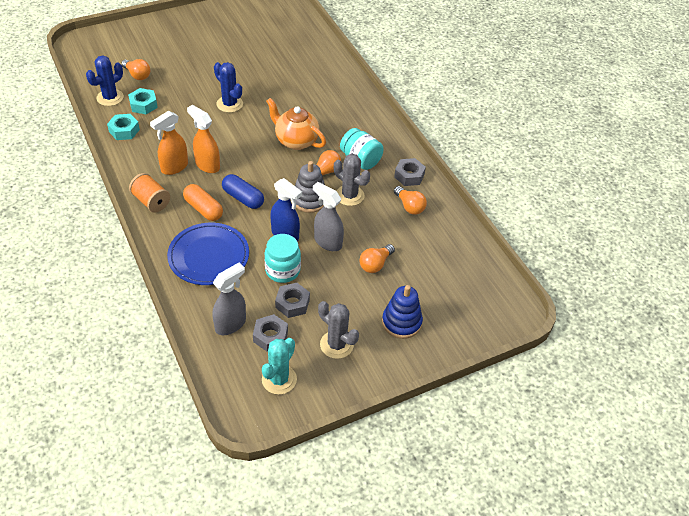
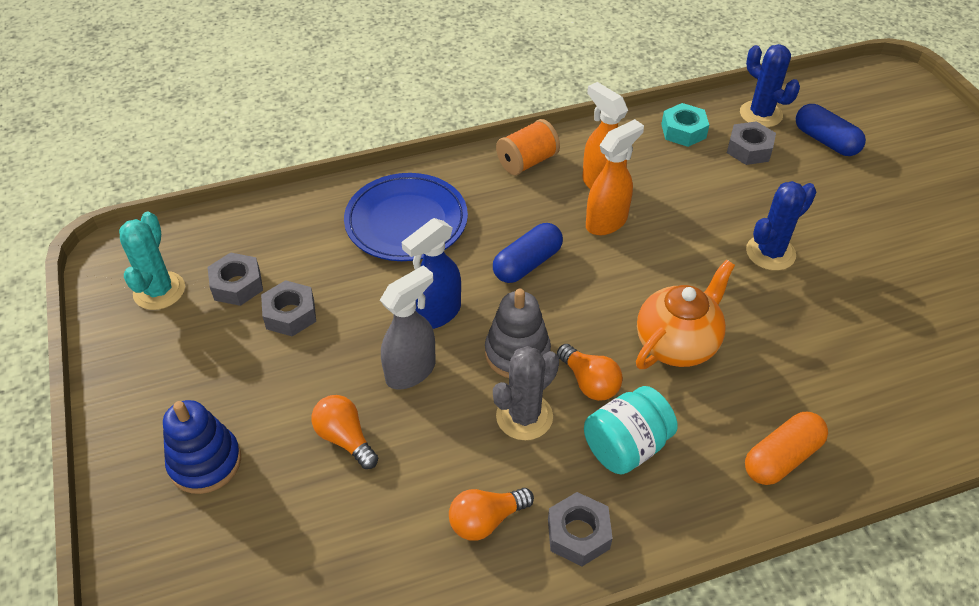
camera: 100 degrees right, 0 degrees up
(137, 75) = (825, 141): orange light bulb -> blue capsule
(143, 105) = (749, 149): turquoise nut -> grey nut
(203, 209) = (506, 217): orange capsule -> orange capsule (781, 457)
(231, 324) = (273, 243): grey spray bottle -> none
(279, 379) = (159, 291): turquoise cactus -> turquoise cactus turned 60 degrees clockwise
(282, 270) = (360, 306): turquoise jar -> none
(336, 345) = (193, 364): grey cactus -> none

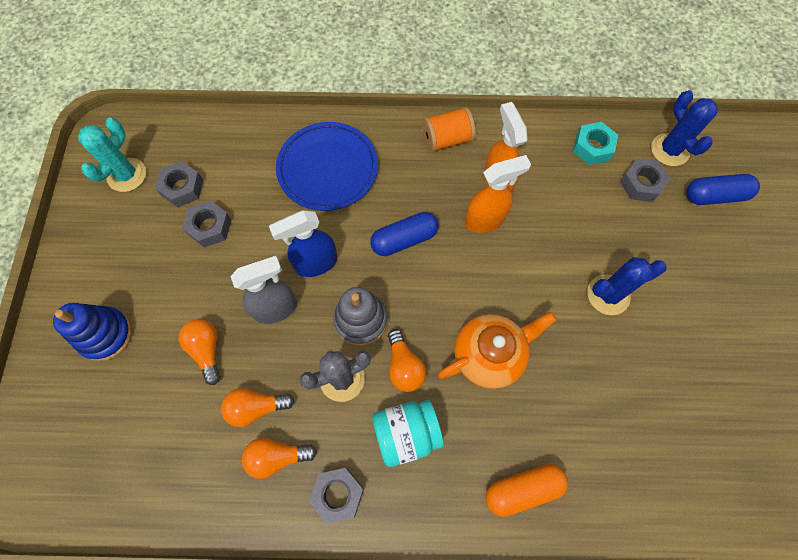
camera: 20 degrees right, 20 degrees up
(435, 478) = (256, 407): none -> orange light bulb
(825, 141) = (714, 196): blue capsule -> blue capsule turned 75 degrees counterclockwise

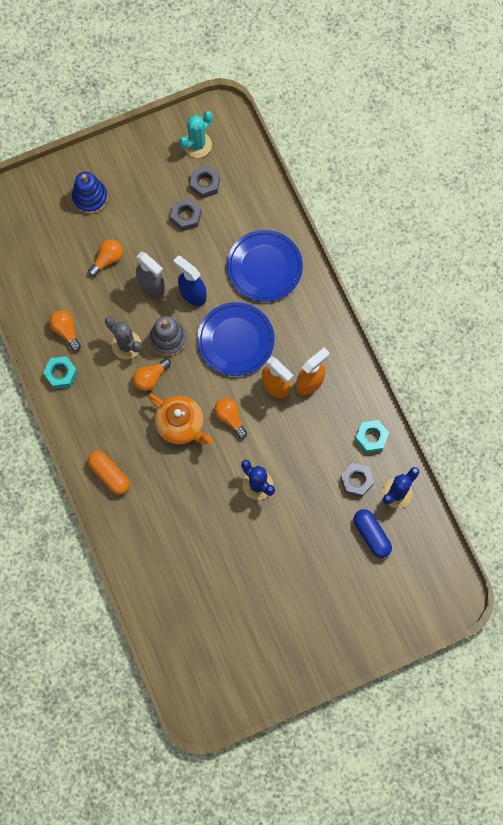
camera: 65 degrees right, 5 degrees up
(127, 175) = (197, 145): turquoise cactus -> turquoise cactus turned 45 degrees counterclockwise
(256, 407) = (87, 305): orange light bulb -> orange light bulb (230, 418)
(338, 494) = (61, 374): grey nut -> turquoise nut
(404, 239) = (235, 340): blue capsule -> blue plate
(406, 433) = (111, 396): turquoise jar -> none
(447, 139) = (327, 335): orange spool -> none

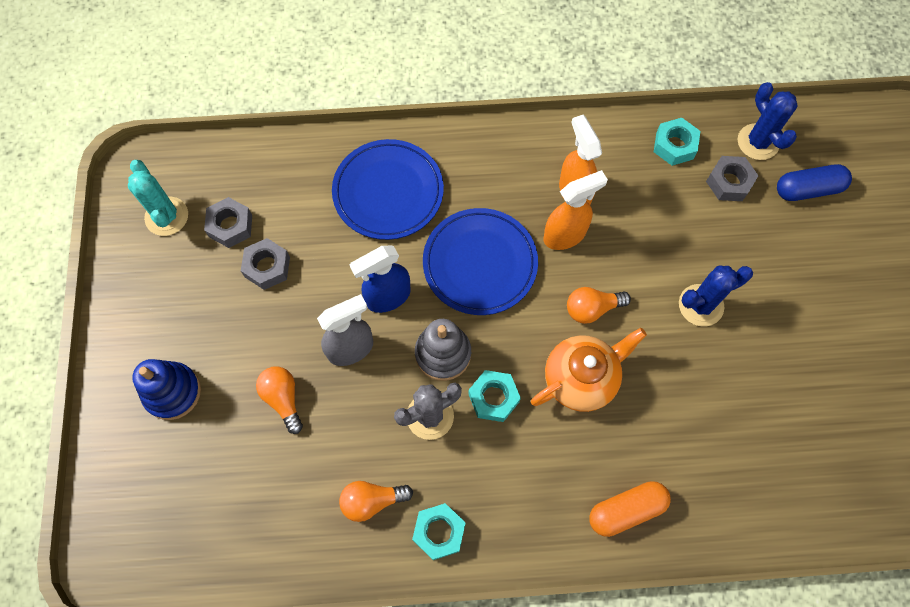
camera: 70 degrees left, 5 degrees down
(150, 378) = (493, 398): orange light bulb -> turquoise nut

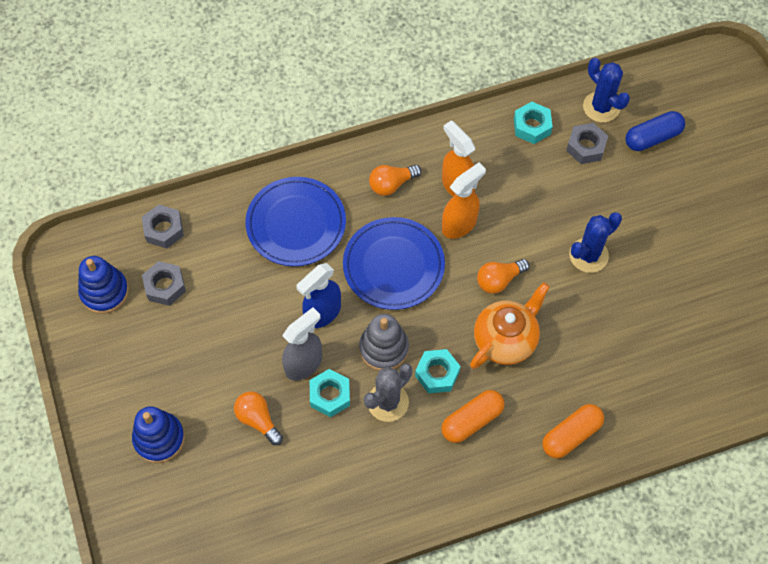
camera: 15 degrees left, 5 degrees down
(166, 216) = (104, 292): turquoise cactus -> blue stacking toy
(267, 267) = (209, 313): grey nut -> grey nut (164, 229)
(372, 501) = (359, 482): orange light bulb -> orange light bulb (391, 184)
(439, 532) = (423, 492): turquoise nut -> turquoise nut (330, 395)
(517, 462) = (472, 420): none -> orange capsule

